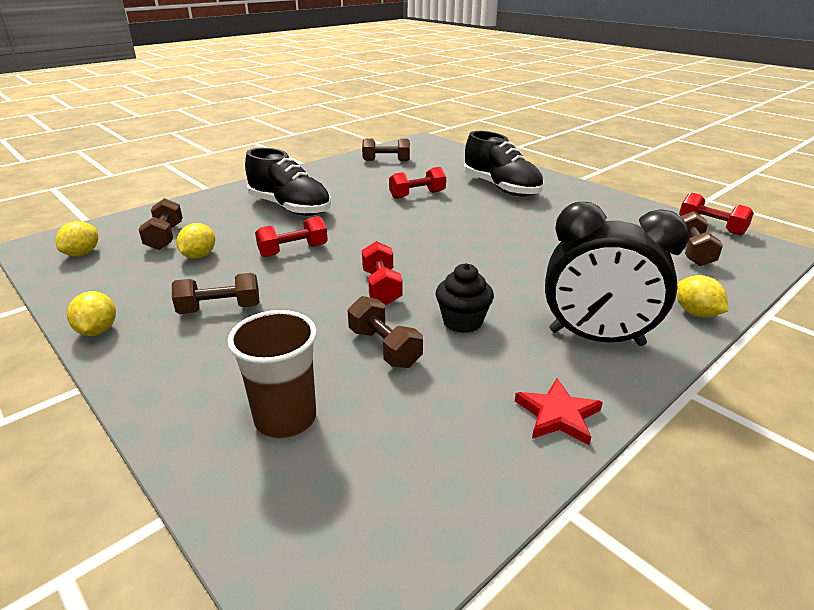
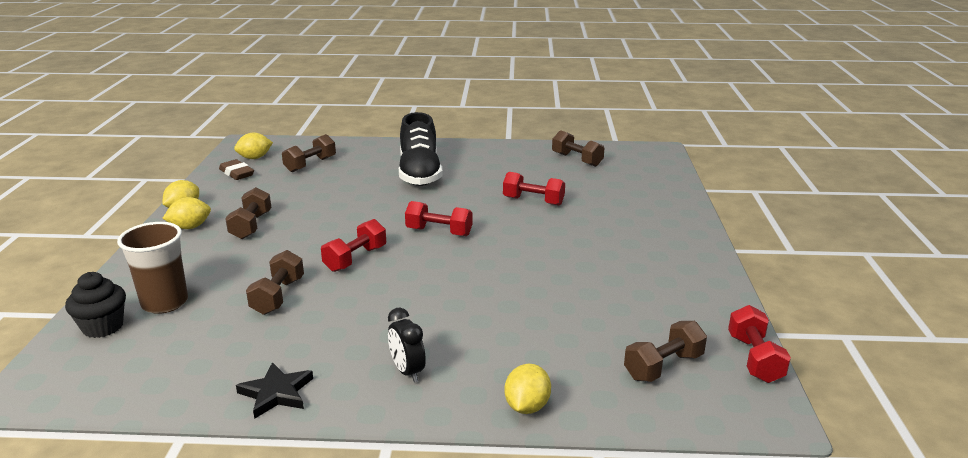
camera: 45 degrees right, 5 degrees down
(92, 274) = (237, 173): none -> brown eraser
(199, 256) = (303, 186): yellow lemon -> yellow lemon (190, 227)
(220, 309) = (251, 226): brown dumbbell -> brown dumbbell turned 60 degrees clockwise
(293, 250) = (358, 207): red dumbbell -> red dumbbell (439, 232)
(462, 322) = (351, 308): black cupcake -> black cupcake (103, 327)
(501, 188) = (622, 225): black shoe -> none
(558, 415) = (276, 393): red star -> black star
(596, 338) = (407, 371): black clock -> black clock, size x0.46

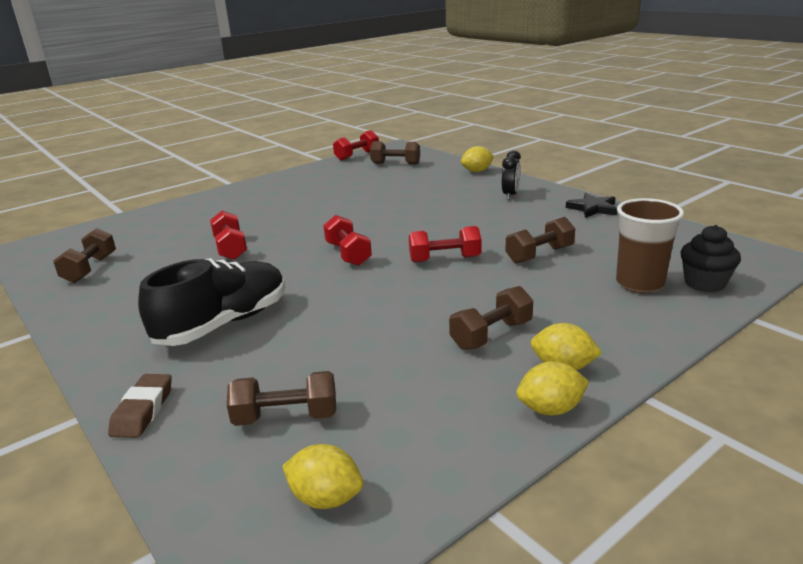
camera: 130 degrees left, 0 degrees up
(237, 173) = (403, 461): brown eraser -> brown eraser (143, 410)

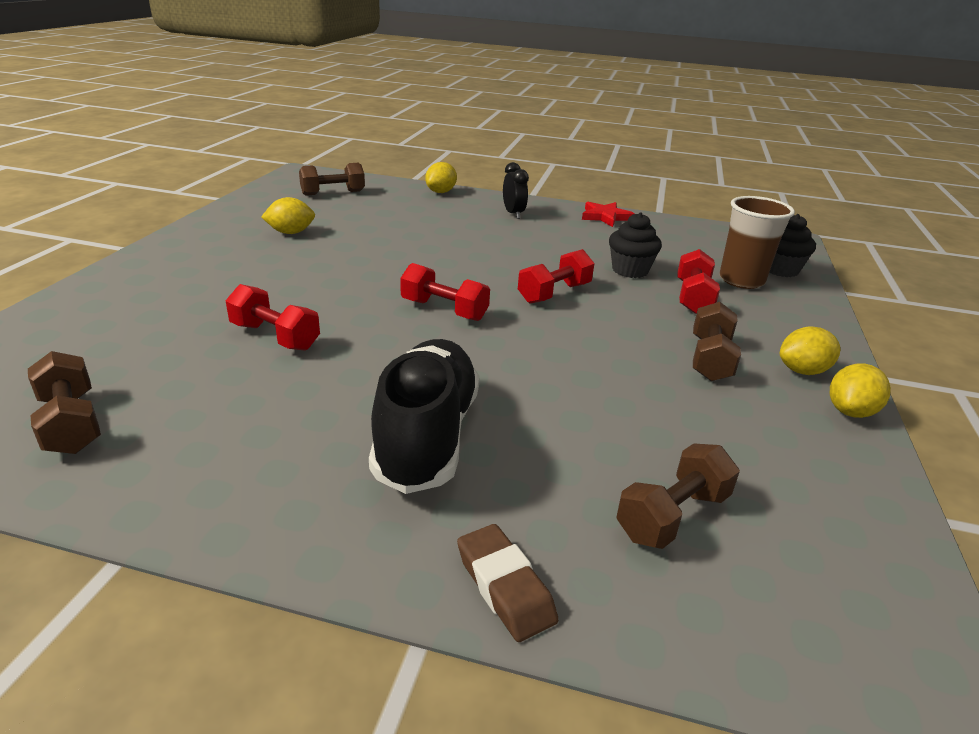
camera: 40 degrees left, 5 degrees up
(326, 498) = (836, 579): yellow lemon -> yellow lemon (291, 232)
(357, 155) = (265, 188): red dumbbell -> red dumbbell (693, 297)
(539, 255) = (630, 270): brown dumbbell -> black cupcake
(593, 208) = (605, 217): black star -> red star

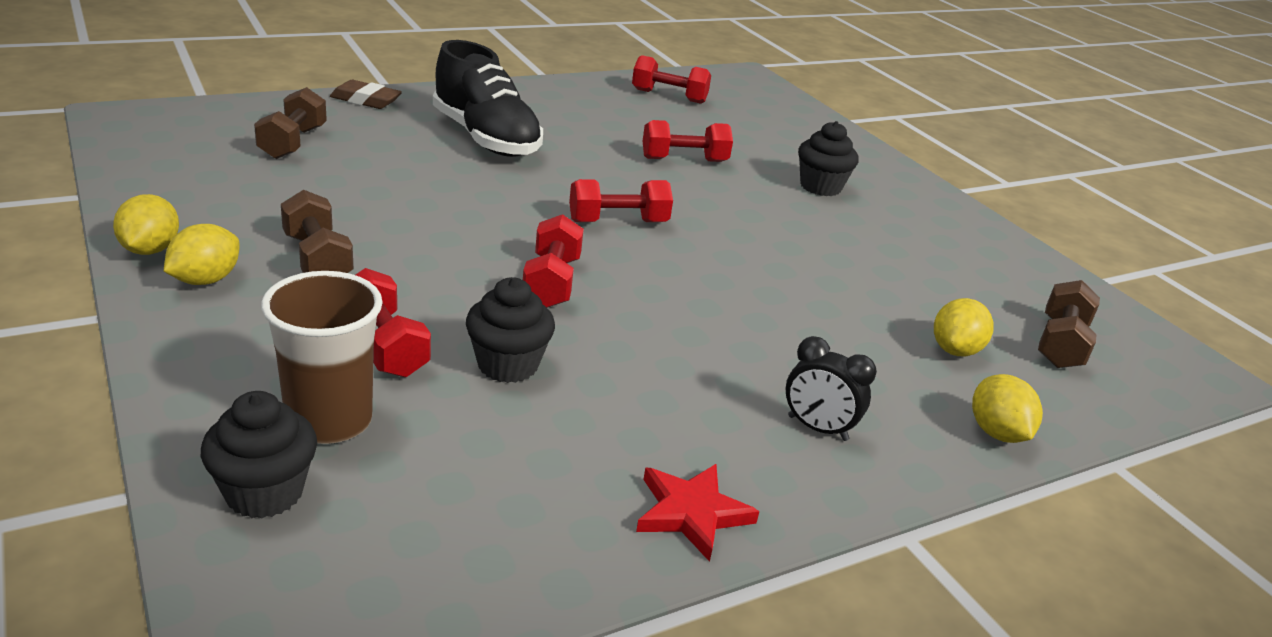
camera: 135 degrees right, 0 degrees up
(71, 423) = (669, 96): brown dumbbell -> red dumbbell
(226, 279) = (820, 187): none -> black cupcake
(291, 232) = (915, 254): yellow lemon -> yellow lemon (955, 350)

